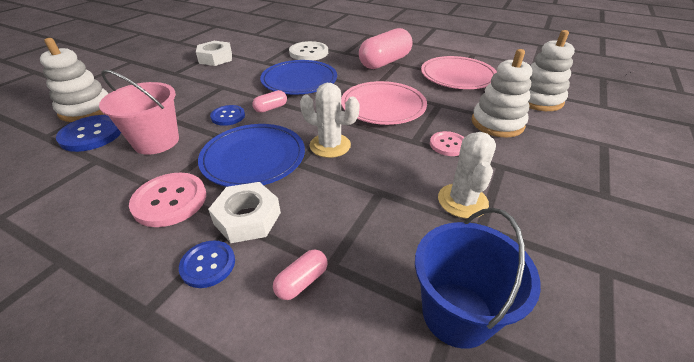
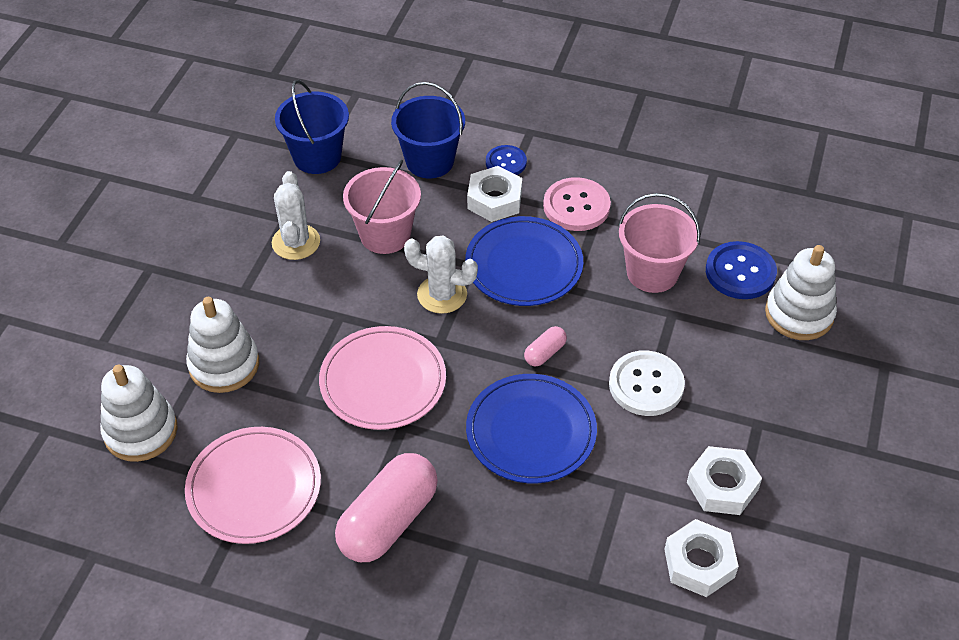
camera: 170 degrees right, 10 degrees up
(228, 116) = (595, 328): blue button -> none
(247, 43) = (699, 563): none -> white nut
(302, 281) = (430, 161): pink capsule -> blue bucket
(309, 53) = (550, 539): white button -> white button (646, 385)
(371, 197) = (385, 235): none -> pink bucket
(448, 145) = (298, 315): pink button -> none

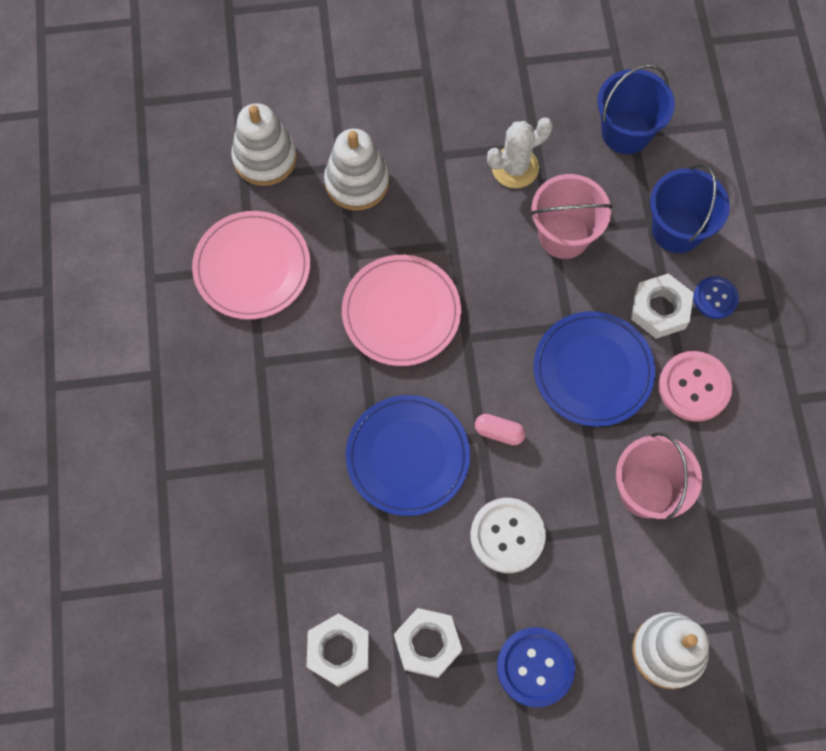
camera: 65 degrees right, 20 degrees up
(388, 521) = (267, 382): pink capsule -> none
(442, 295) = (520, 316): white cactus -> none
(740, 272) = (693, 575): blue button -> blue button (535, 667)

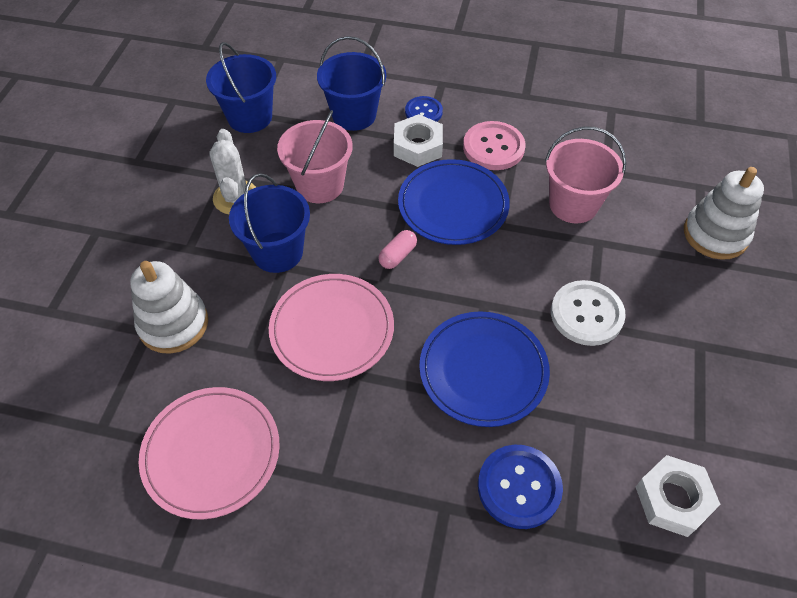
camera: 70 degrees left, 15 degrees down
(265, 158) = (92, 400): white stacking toy -> none
(427, 644) = (679, 413): white nut -> none
(466, 232) = (277, 252): none -> blue bucket
(499, 432) = (485, 289): pink capsule -> pink capsule (398, 255)
(535, 667) = (715, 332): blue button -> blue button (519, 487)

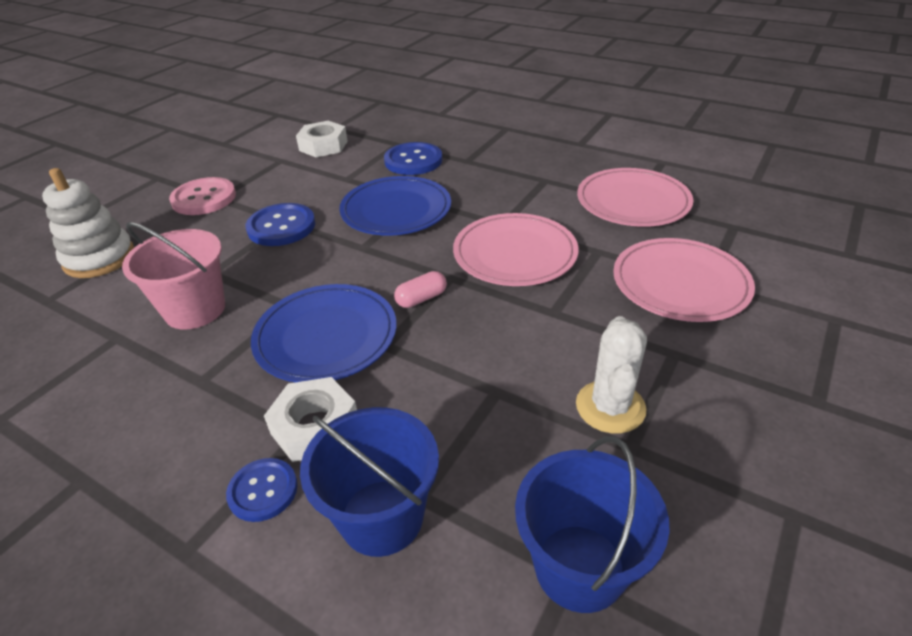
camera: 160 degrees left, 15 degrees down
(173, 324) = (680, 283): white stacking toy -> pink plate
(277, 252) = (558, 327): blue bucket -> none
(320, 185) = (484, 398): pink bucket -> none
(493, 147) = (214, 399): pink button -> pink button (204, 198)
(586, 314) = (281, 227): white button -> blue button

